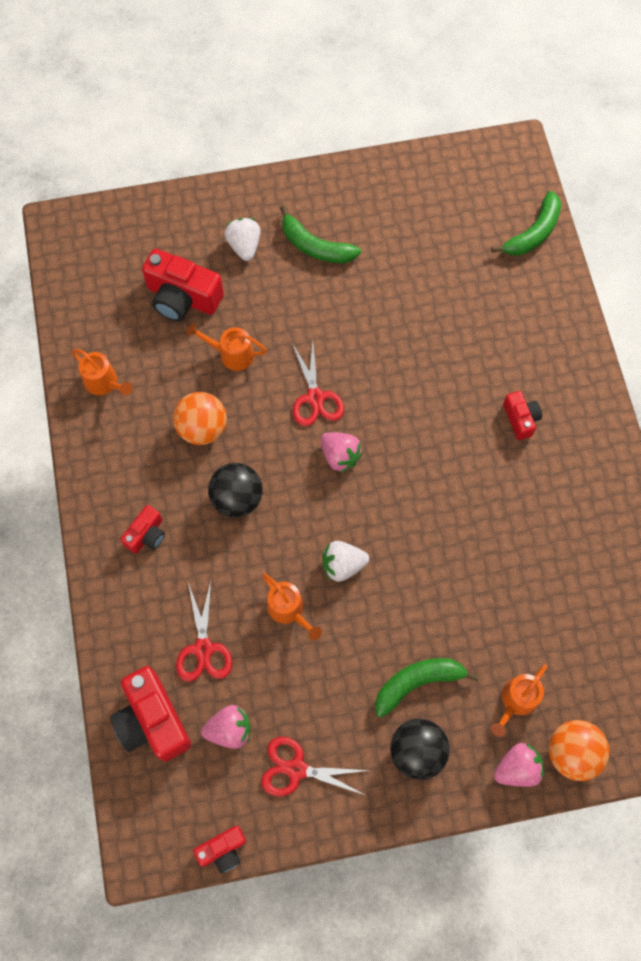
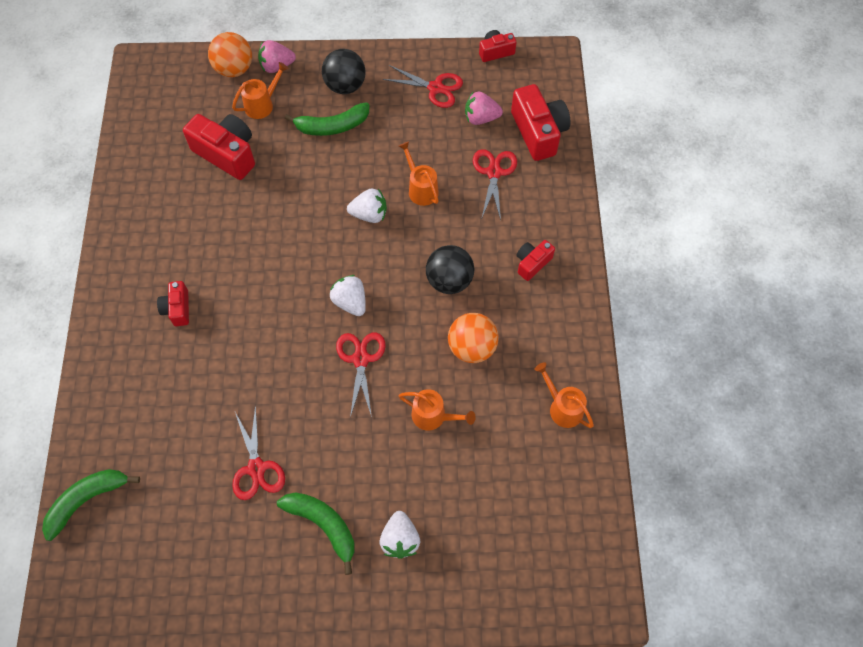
camera: 170 degrees left, 5 degrees down
(182, 297) = (475, 488): red camera -> red camera (227, 154)
(340, 456) = (350, 302): pink strawberry -> white strawberry
(389, 282) = (256, 468): none -> red scissors

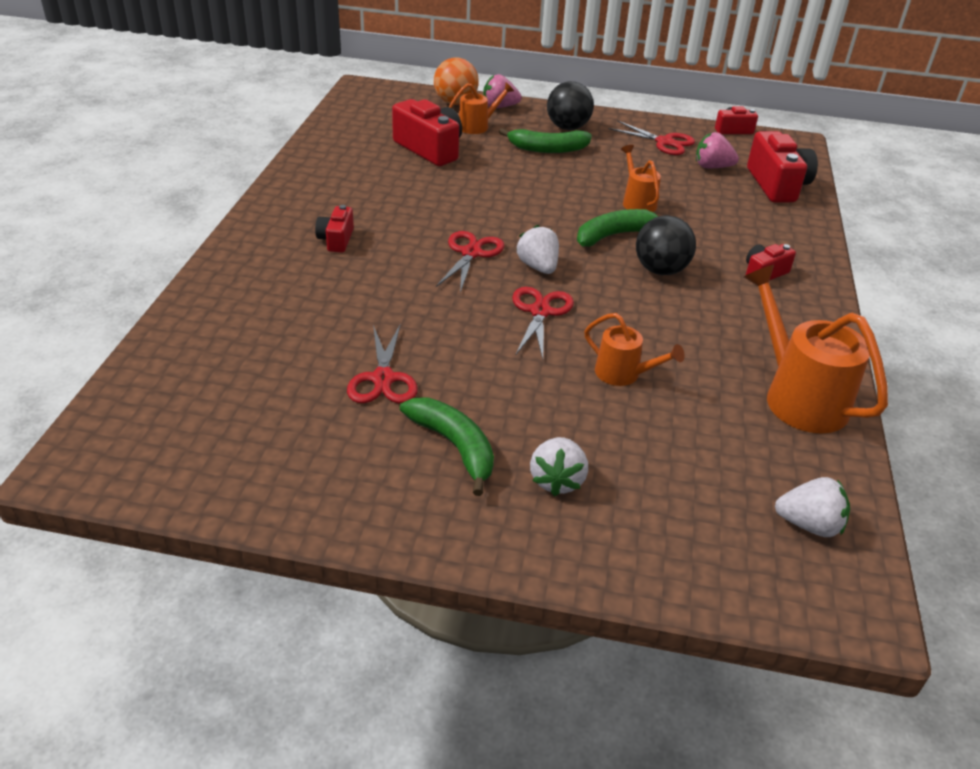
camera: 10 degrees right, 25 degrees down
(87, 500) = (161, 368): green banana -> green banana (615, 235)
(369, 214) = (575, 210): white strawberry -> white strawberry (809, 525)
(472, 347) = (681, 325): orange ball -> none
(494, 172) = (723, 203): red scissors -> red scissors (471, 253)
(562, 407) = (797, 396): orange watering can -> orange watering can, size x1.79

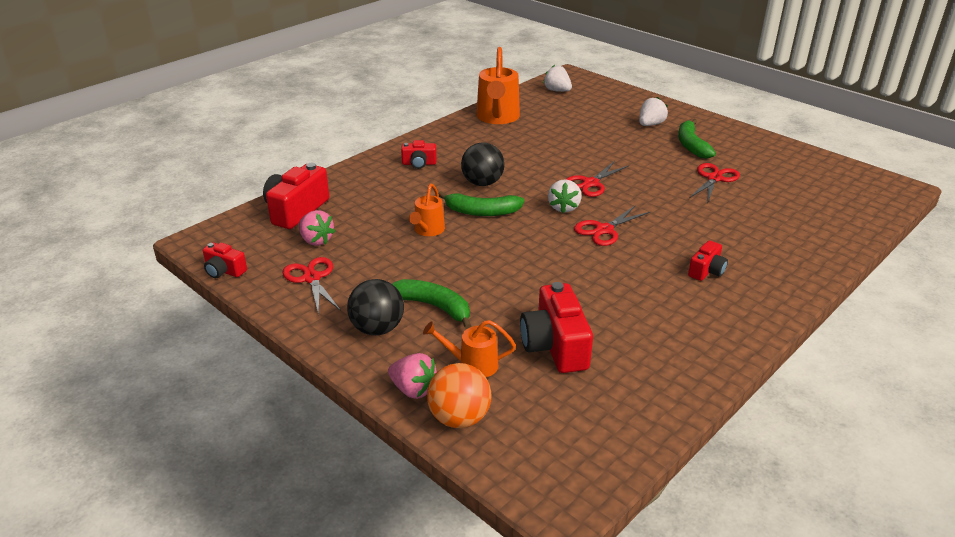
camera: 145 degrees left, 5 degrees down
(624, 374) = (575, 146): orange watering can -> none

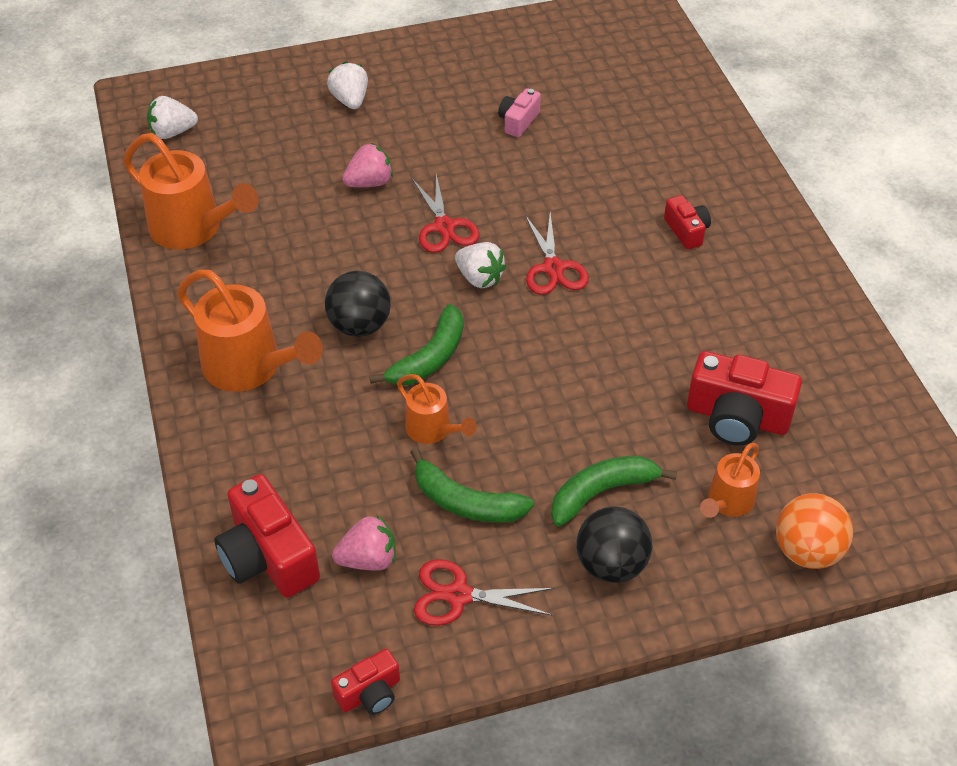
camera: 60 degrees left, 15 degrees up
(413, 389) = (741, 573): pink strawberry -> pink strawberry (369, 183)
(419, 163) = (251, 368): red camera -> orange watering can
(691, 145) = (431, 96): green banana -> green banana (466, 502)
(714, 178) = (518, 121): red scissors -> pink camera

